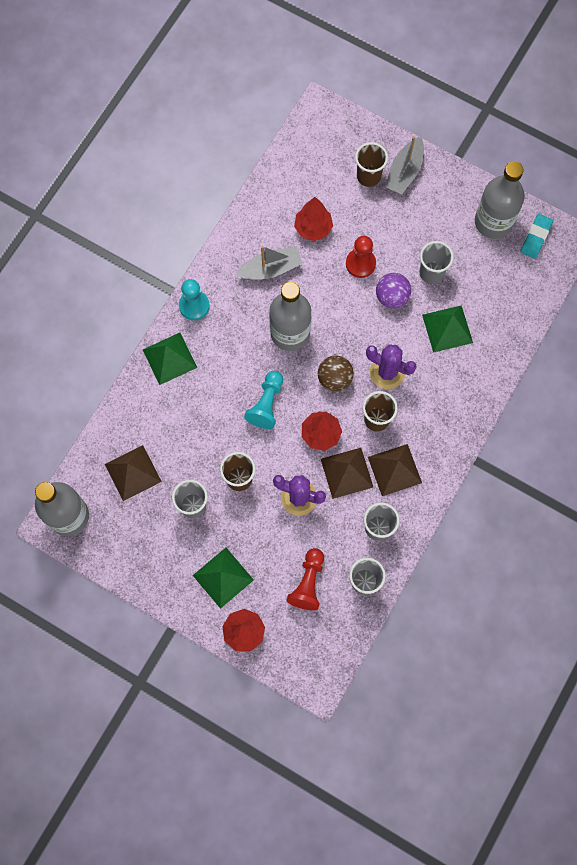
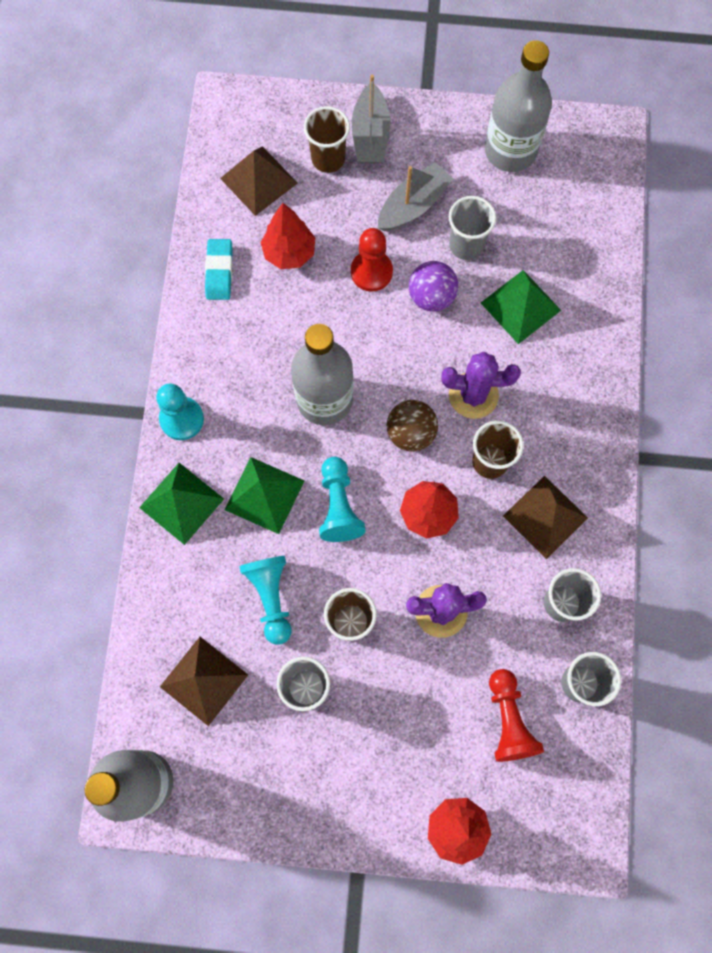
camera: 25 degrees left, 0 degrees up
(197, 441) = (271, 597): none -> turquoise pawn
(223, 577) = (393, 767): green pyramid -> green pyramid (264, 495)
(270, 269) = (259, 328): grey boat -> grey boat (413, 205)
(347, 473) = (486, 549): brown pyramid -> brown pyramid (259, 180)
(536, 237) = (571, 148): turquoise eraser -> turquoise eraser (219, 271)

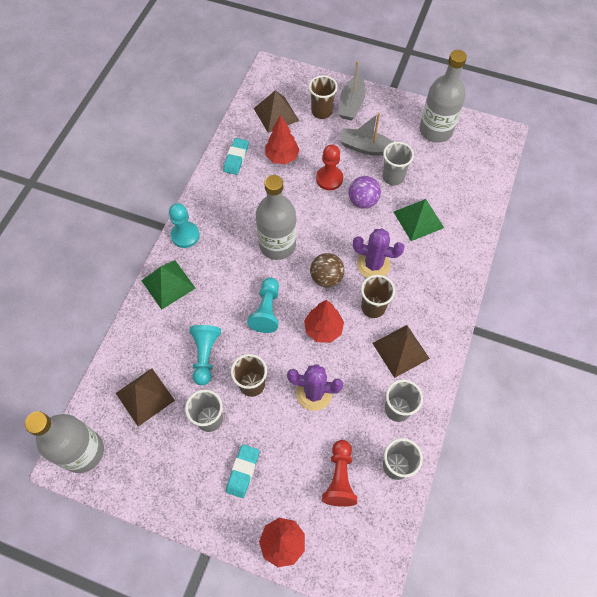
camera: 15 degrees right, 10 degrees down
(264, 495) = (221, 292): green pyramid -> none
(375, 748) = (243, 471): none -> turquoise eraser
(413, 205) = (366, 148): grey boat -> grey boat turned 135 degrees counterclockwise

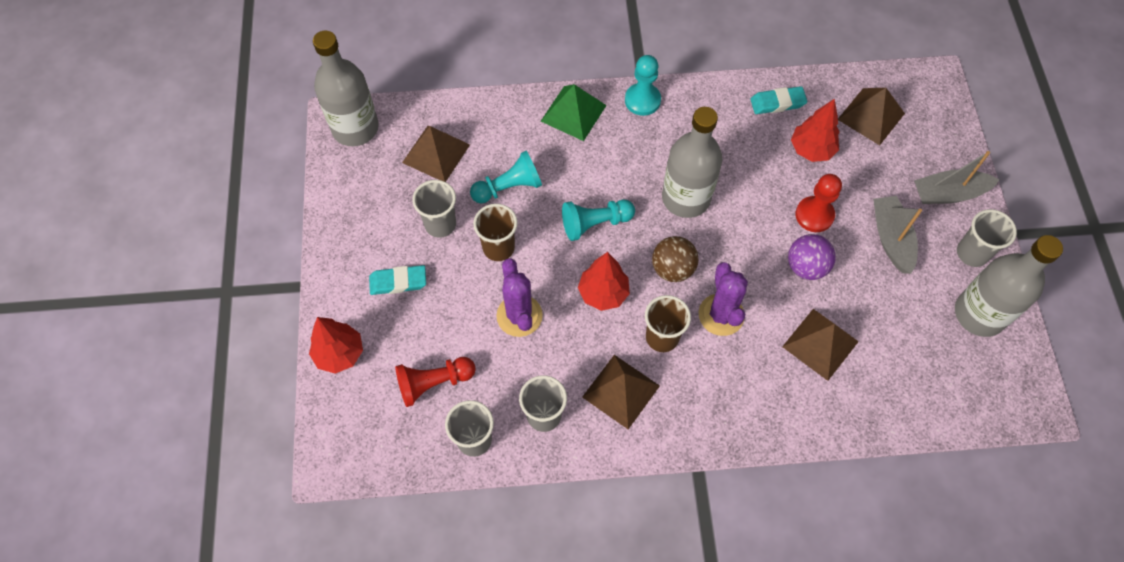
camera: 65 degrees right, 0 degrees up
(321, 111) = (911, 164): brown cup -> none
(393, 177) = (866, 288): grey cup -> grey cup (972, 253)
(418, 219) = (820, 344): green pyramid -> brown pyramid

